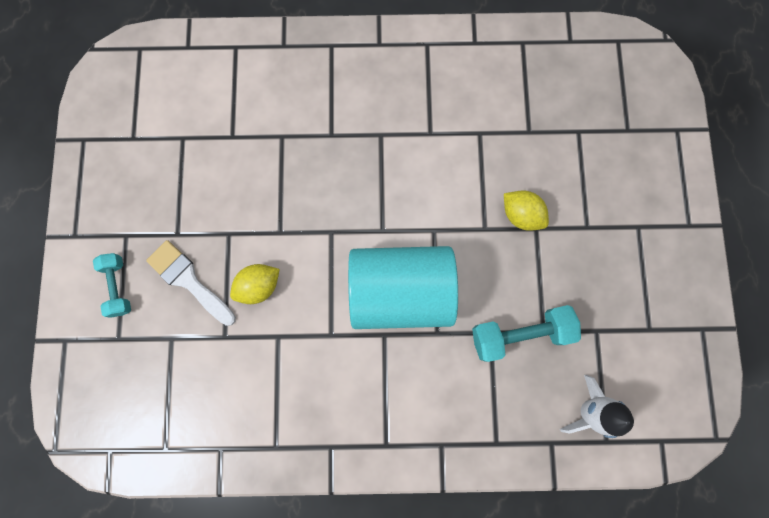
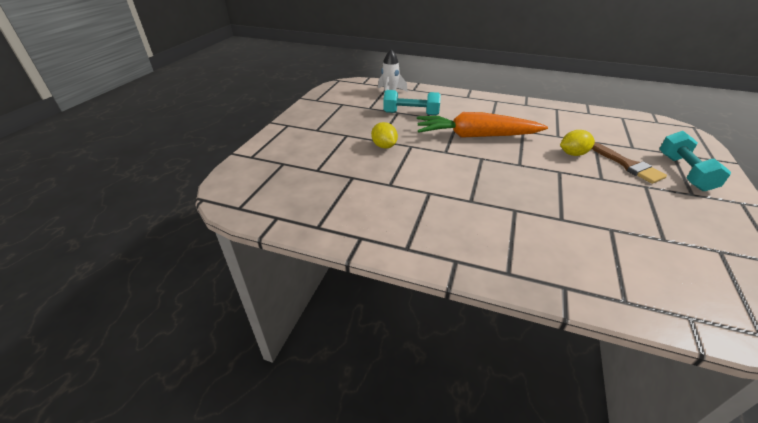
camera: 160 degrees left, 40 degrees down
(118, 286) = (684, 172): turquoise dumbbell -> turquoise dumbbell, size x1.58
(189, 280) = (627, 165): white brush -> brown brush
(400, 292) = (475, 136): turquoise cylinder -> orange carrot

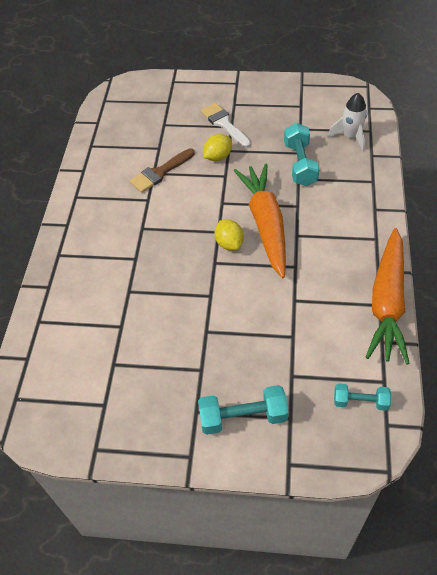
camera: 80 degrees right, 15 degrees up
(341, 137) = (224, 124): none -> white brush
(554, 106) = (387, 302): none -> orange carrot
(573, 154) = (253, 311): yellow lemon -> yellow lemon (229, 243)
(627, 165) = (243, 361): brown brush -> brown brush (160, 172)
(643, 127) = (360, 401): none -> turquoise dumbbell

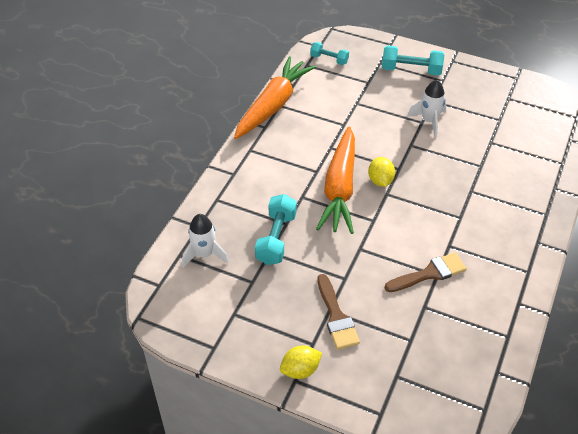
camera: 165 degrees left, 5 degrees down
(198, 335) = (429, 121): none -> white rocket
(218, 157) = (359, 273): yellow lemon -> yellow lemon (300, 370)
(224, 124) = (336, 316): white brush -> brown brush

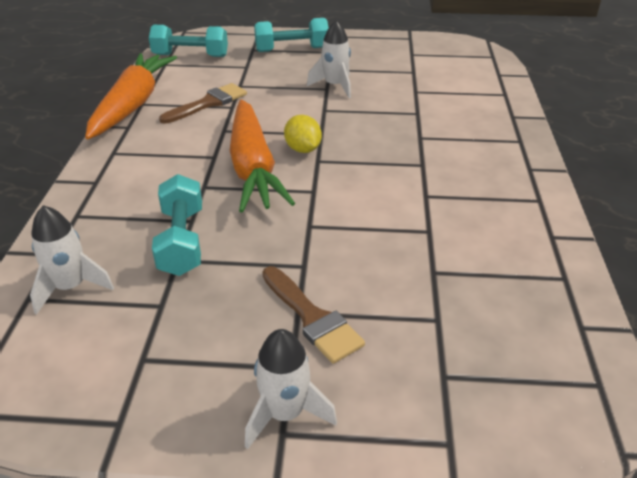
camera: 20 degrees left, 10 degrees down
(300, 370) = (285, 413): yellow lemon -> white rocket
(329, 59) = (190, 56): turquoise dumbbell -> turquoise dumbbell, size x1.58
(429, 273) = (418, 231): brown brush -> brown brush (208, 103)

